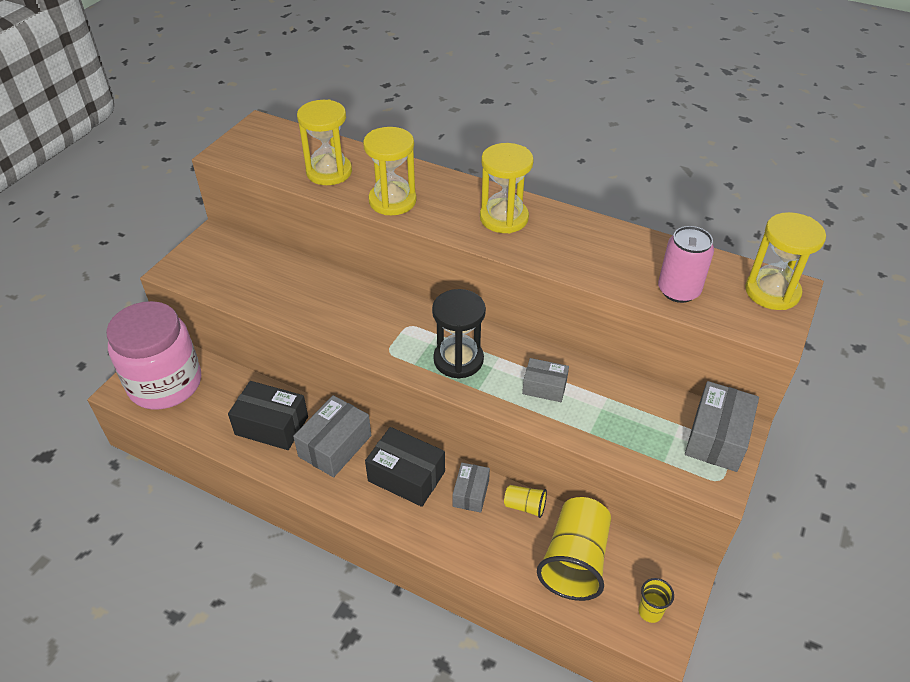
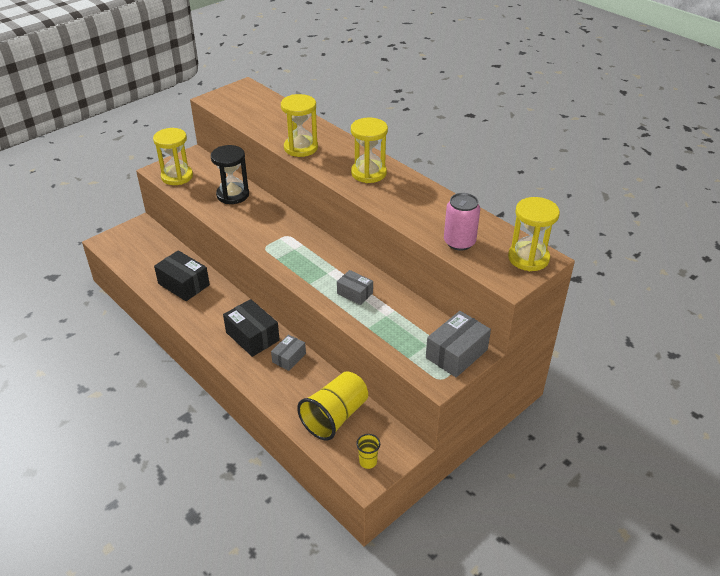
camera: 20 degrees right, 5 degrees down
(165, 383) = (132, 244): pink jar -> none
(329, 172) = (271, 123): yellow hourglass -> yellow hourglass (177, 176)
(335, 446) = (217, 306): grey box -> none
(458, 360) = (307, 263): black hourglass -> black hourglass (233, 195)
(525, 506) = (321, 375): yellow cup -> none

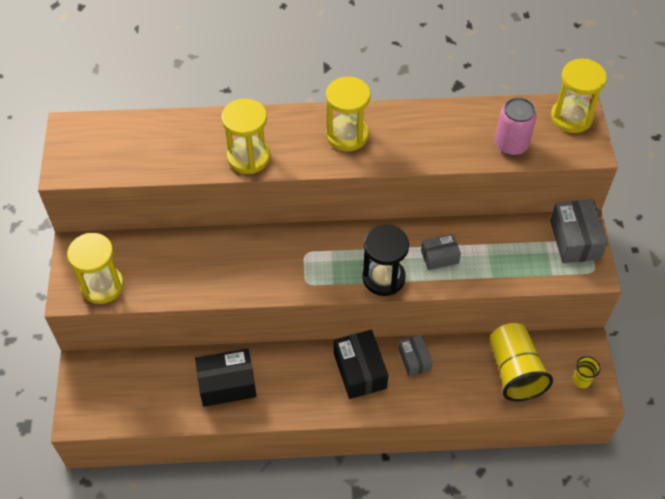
camera: 50 degrees left, 15 degrees up
(233, 195) = (191, 256): black hourglass -> black hourglass (383, 278)
(252, 336) = (360, 371): black box -> black box turned 75 degrees clockwise

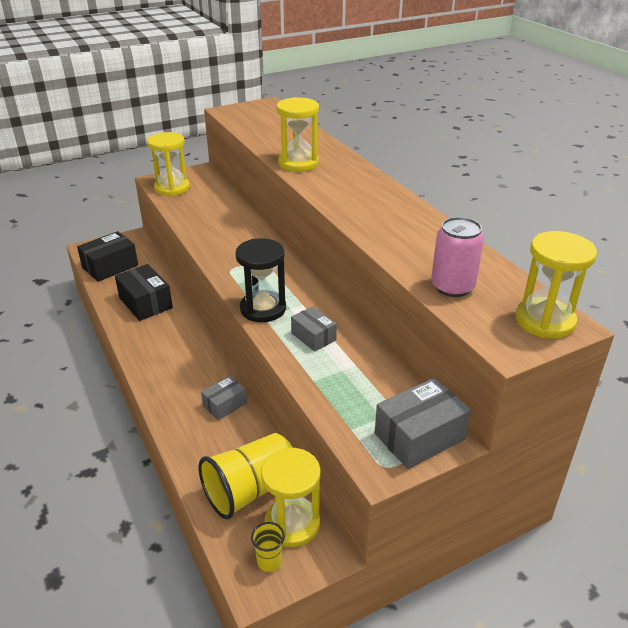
camera: 65 degrees right, 20 degrees down
(347, 135) = (366, 197): yellow hourglass -> yellow hourglass (292, 524)
(360, 371) = (194, 372): black box -> black box (110, 267)

